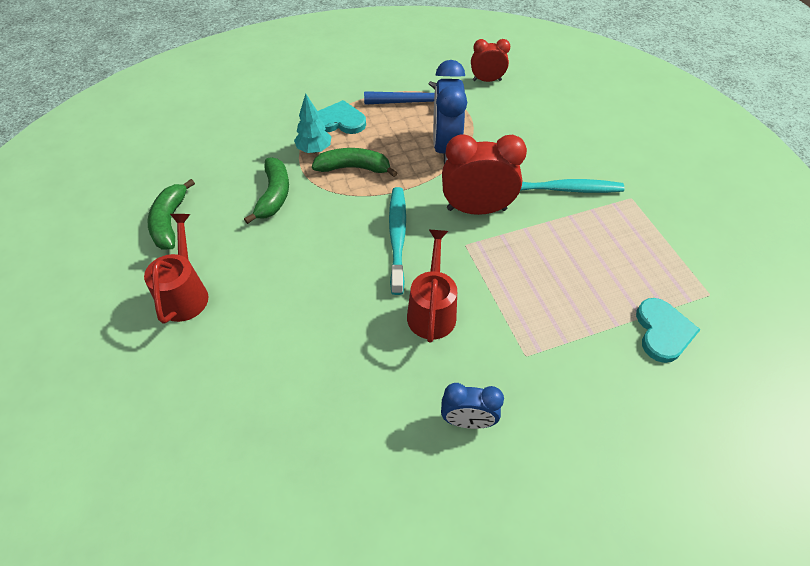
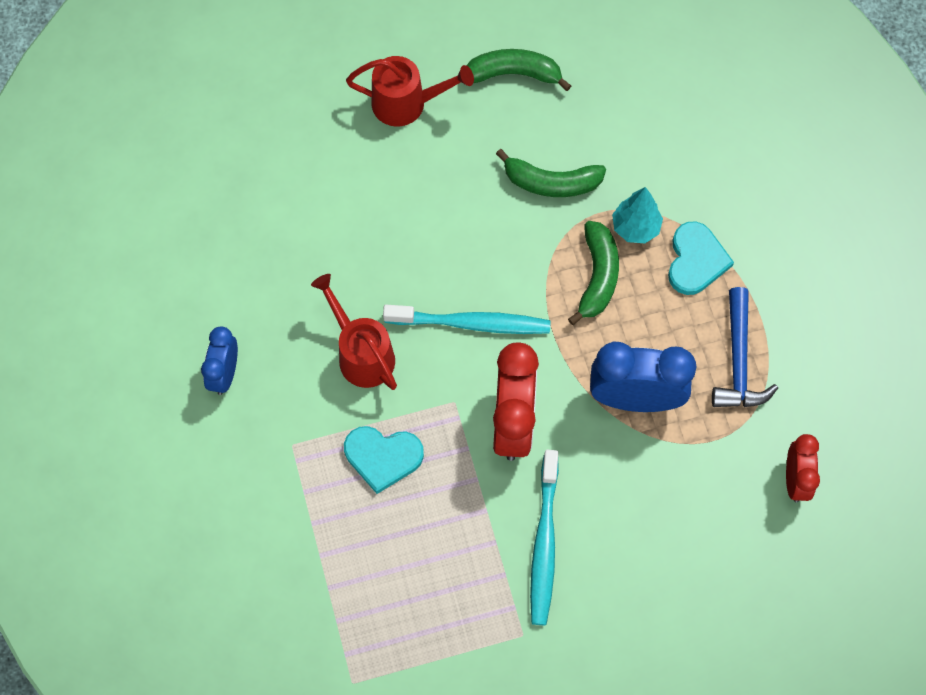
camera: 95 degrees right, 15 degrees up
(432, 310) = (361, 353): red watering can -> red watering can turned 135 degrees counterclockwise
(663, 331) = (305, 605): turquoise heart -> turquoise heart (383, 457)

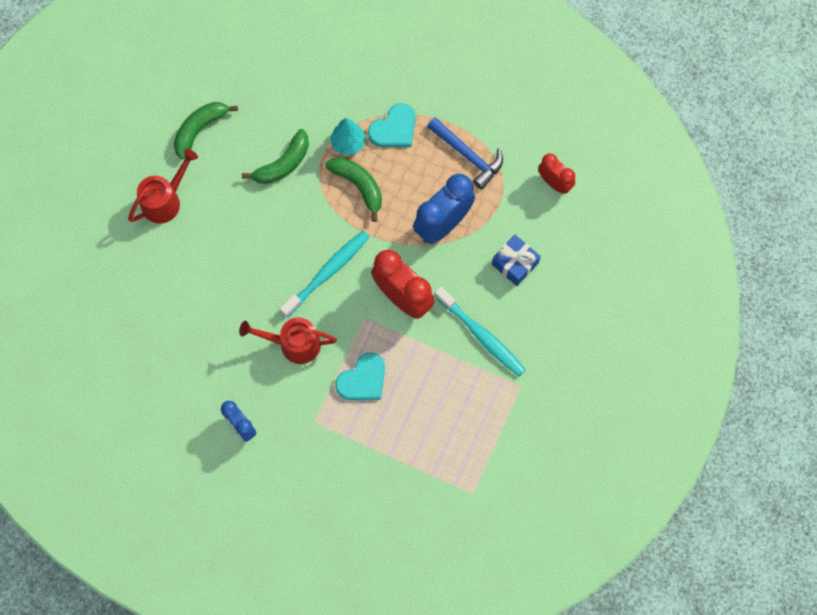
camera: 50 degrees left, 5 degrees up
(660, 513) = (515, 263): none -> blue gift
(696, 260) = (394, 129): turquoise heart -> turquoise heart turned 90 degrees clockwise

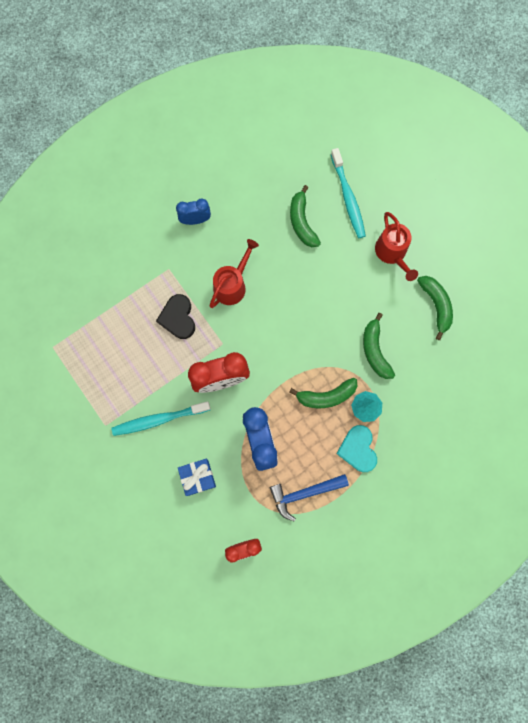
camera: 120 degrees right, 5 degrees up
(180, 311) = (302, 222): none -> green banana
(327, 272) = (271, 336): turquoise toothbrush -> turquoise toothbrush (348, 198)
(363, 380) = (178, 317): turquoise heart -> black heart

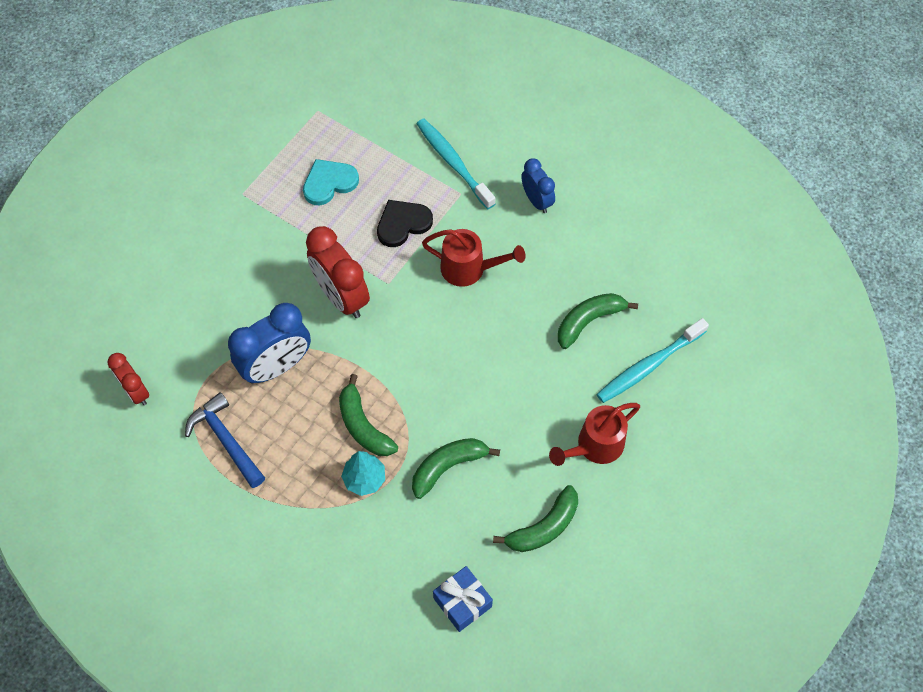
camera: 70 degrees right, 15 degrees down
(159, 419) = (267, 246): turquoise toothbrush -> turquoise toothbrush (453, 163)
(198, 477) = (209, 311): blue gift -> blue gift (462, 602)
(358, 449) = (305, 487): turquoise heart -> turquoise heart (329, 183)

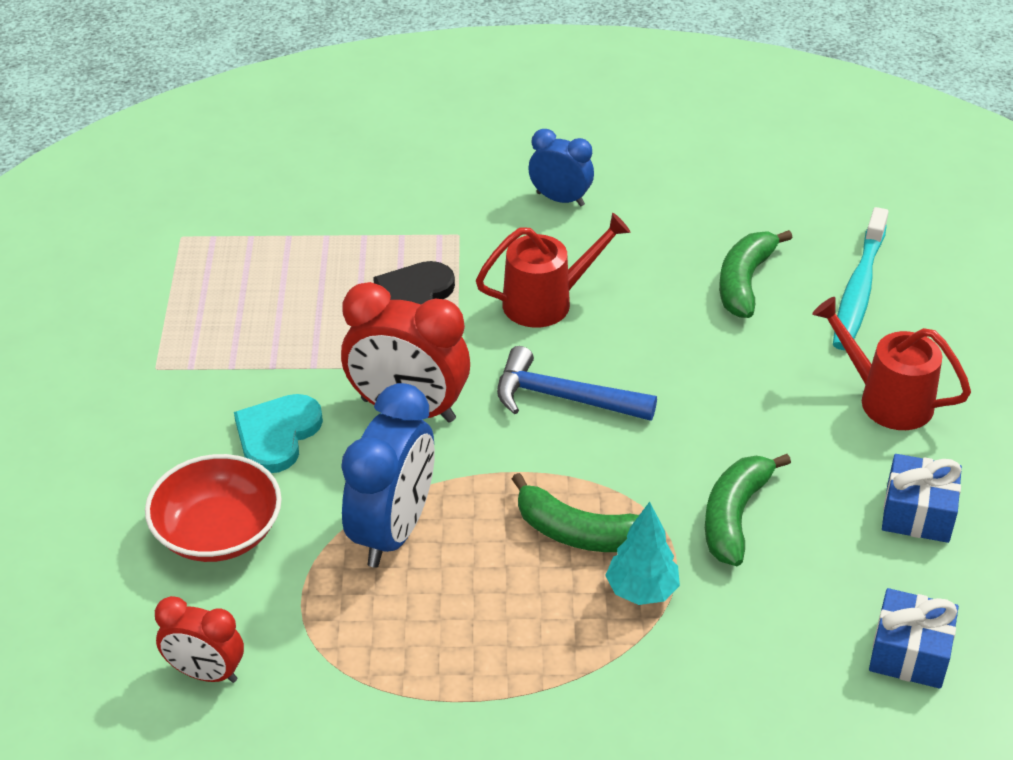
camera: 35 degrees left, 20 degrees down
(198, 315) = (218, 532): none -> red bowl
(226, 440) = (401, 656): blue hammer -> blue hammer (563, 398)
(329, 183) = (271, 301): turquoise heart -> turquoise heart (277, 435)
(453, 163) = (418, 209): turquoise toothbrush -> none
(544, 527) = (917, 513): green banana -> blue gift
(594, 446) = (885, 399): red watering can -> red watering can turned 105 degrees clockwise

